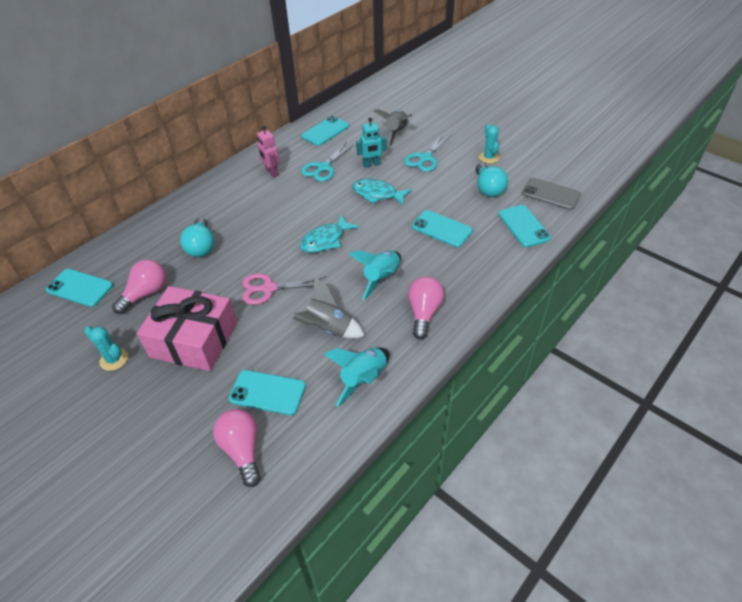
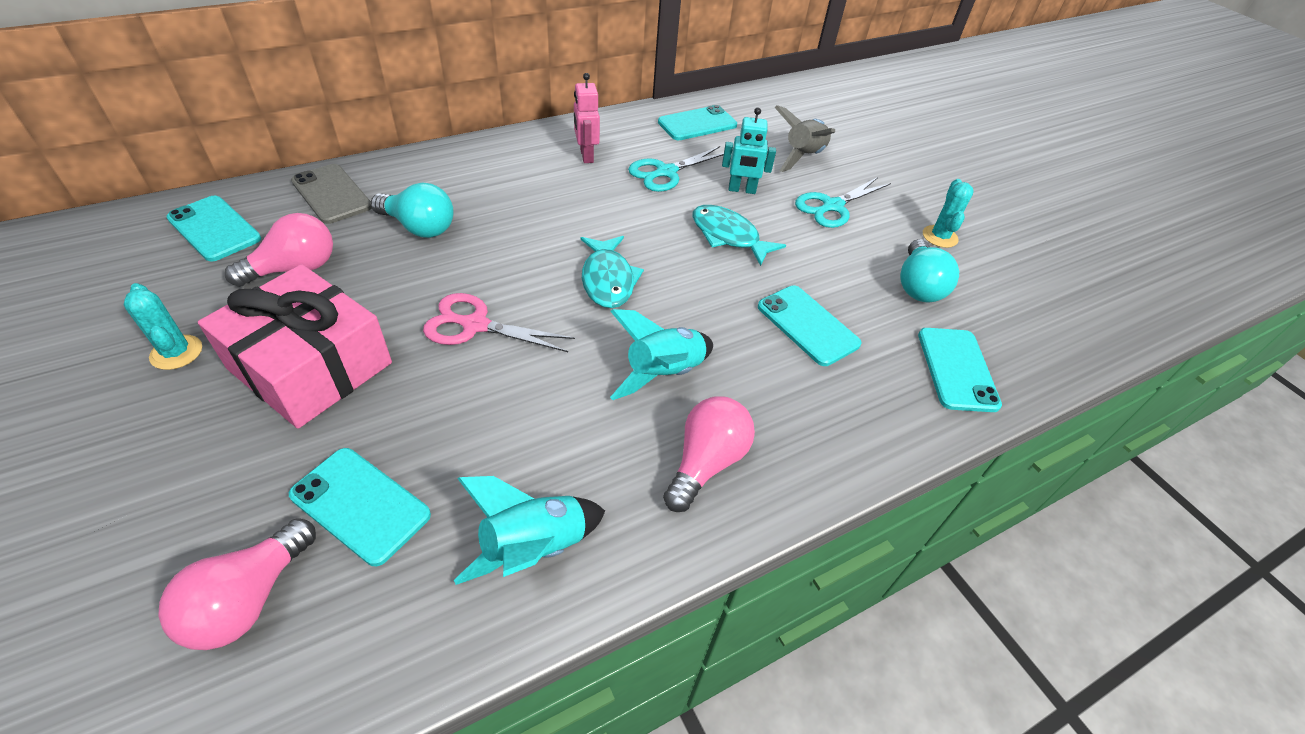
camera: 15 degrees right, 0 degrees up
(201, 246) = (419, 227): turquoise light bulb -> turquoise light bulb turned 75 degrees counterclockwise
(242, 450) = (249, 599): pink light bulb -> pink light bulb turned 150 degrees counterclockwise
(325, 240) = (608, 280): turquoise fish -> turquoise fish turned 75 degrees counterclockwise
(328, 329) = (528, 429): grey rocket -> none
(550, 194) = (1028, 330): grey phone -> grey phone (331, 194)

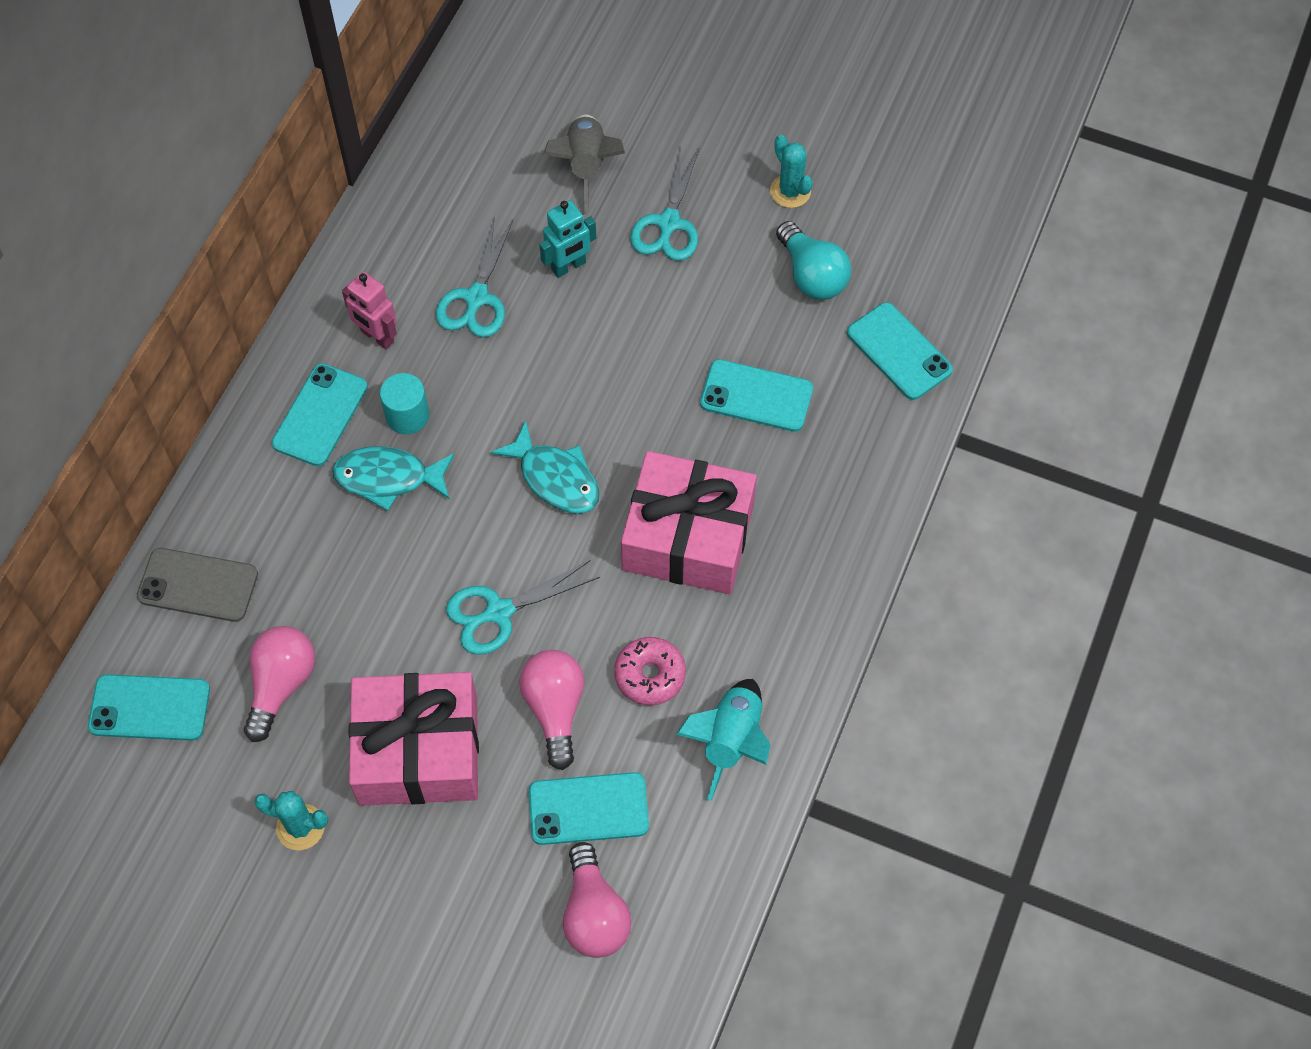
camera: 35 degrees left, 15 degrees up
(419, 227) = (329, 555): turquoise light bulb -> none
(475, 325) = (499, 612): pink scissors -> turquoise scissors
(528, 444) = (650, 675): none -> pink donut
(556, 196) = (407, 415): none -> turquoise cylinder
(663, 374) = (688, 537): turquoise rocket -> pink gift
(697, 124) = (438, 195): turquoise phone -> turquoise phone (320, 415)
(706, 462) = (784, 587): pink light bulb -> pink light bulb (555, 709)
(728, 236) = (609, 341): turquoise fish -> turquoise fish (388, 478)

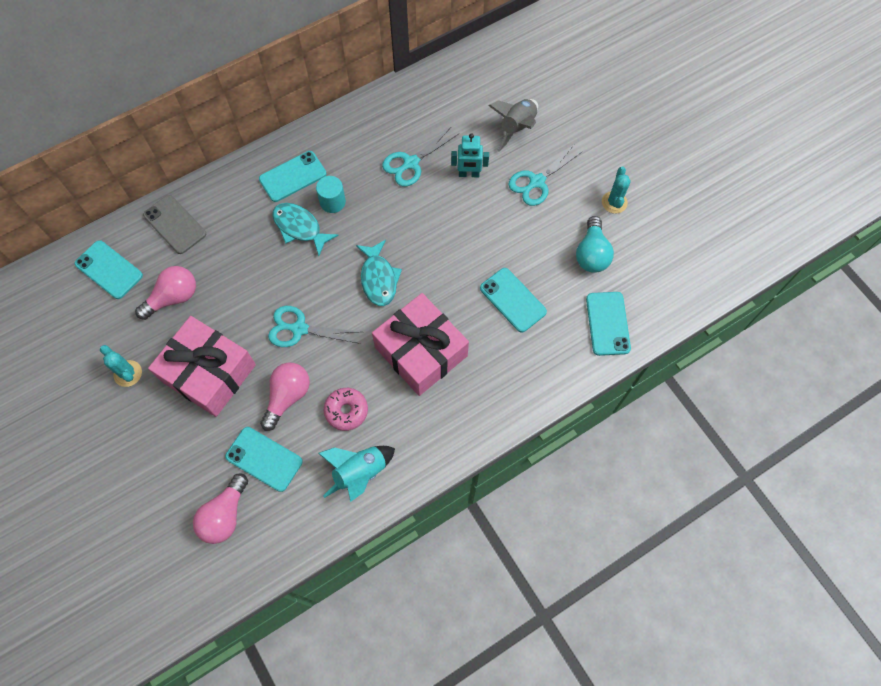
camera: 35 degrees right, 5 degrees up
(377, 336) = (349, 154): pink robot -> none

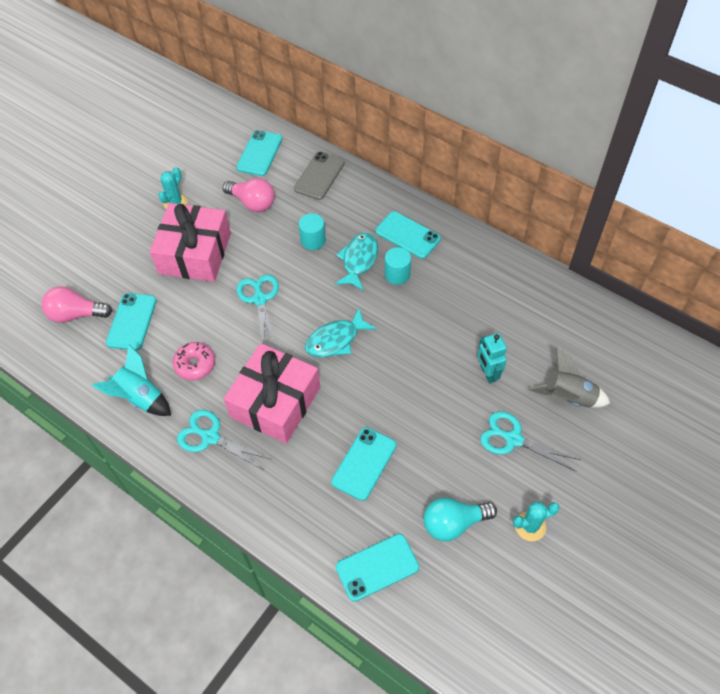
camera: 70 degrees right, 10 degrees down
(254, 258) = (313, 240): none -> turquoise cylinder
(287, 396) = (193, 316): pink light bulb -> none
(411, 163) = (472, 319): turquoise scissors -> turquoise scissors (210, 437)

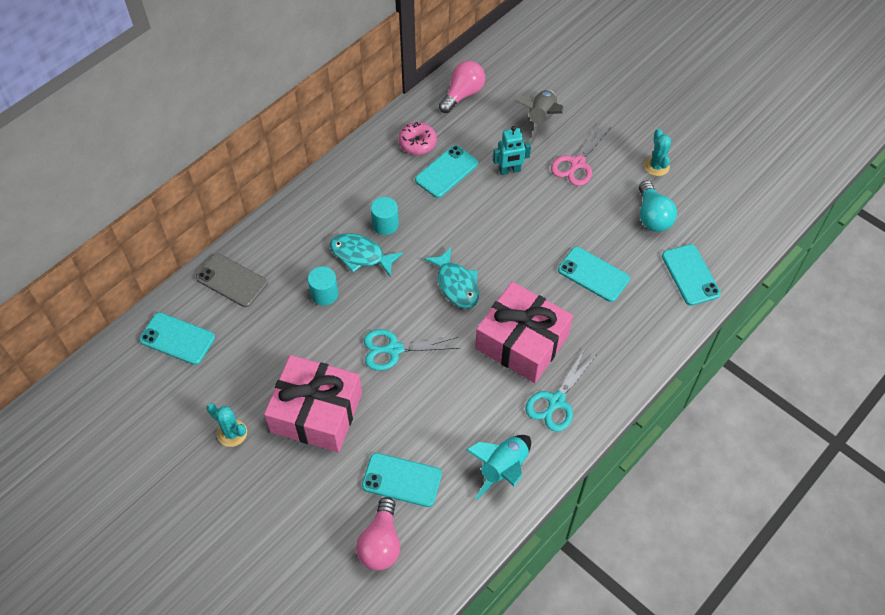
camera: 85 degrees left, 0 degrees up
(195, 365) = (468, 414): pink donut -> pink donut (417, 143)
(252, 203) = (254, 350): pink light bulb -> pink light bulb (462, 94)
(407, 235) = (337, 210): turquoise phone -> turquoise phone (446, 172)
(513, 439) = (577, 164): turquoise scissors -> pink scissors

